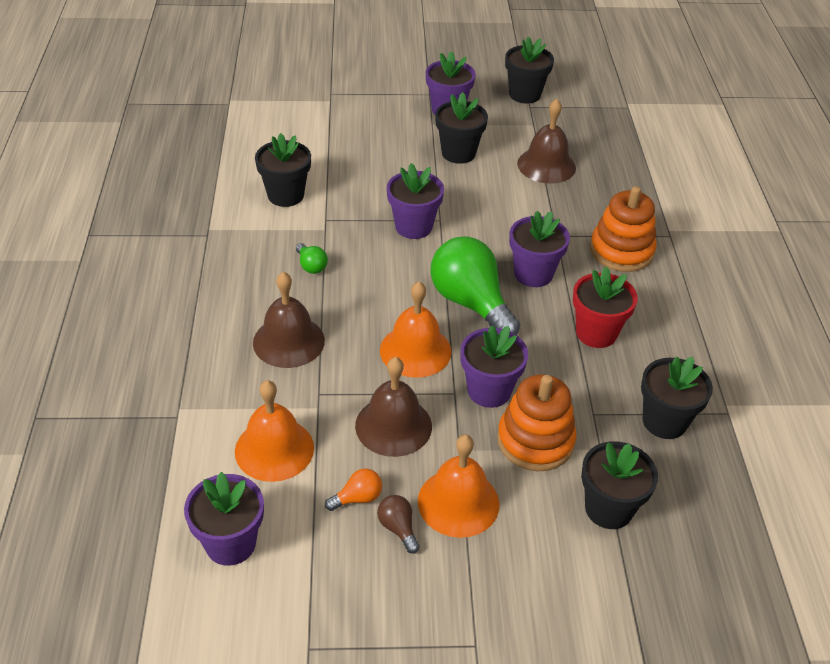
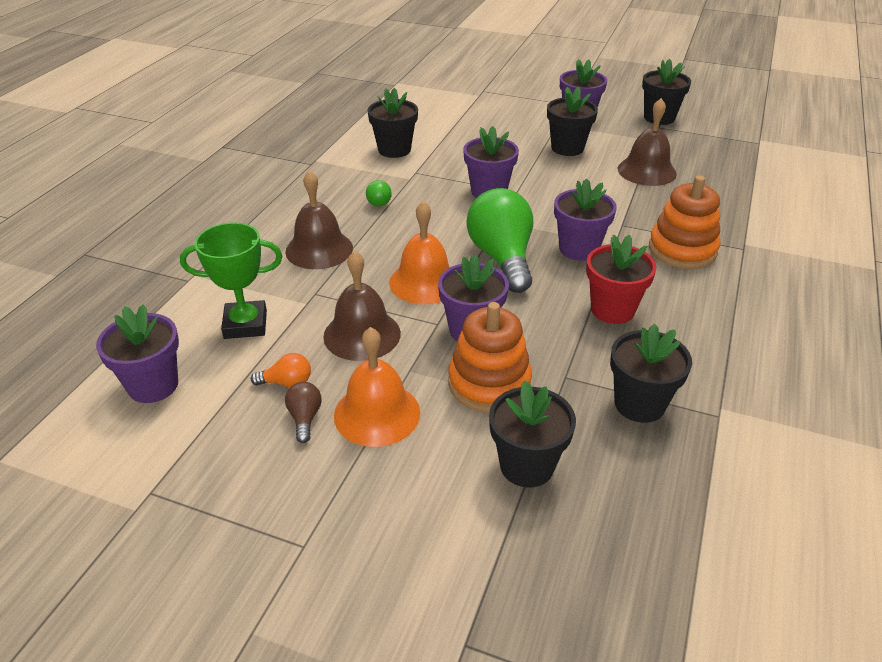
camera: 25 degrees right, 5 degrees down
(274, 449) = (245, 324): orange bell -> green trophy

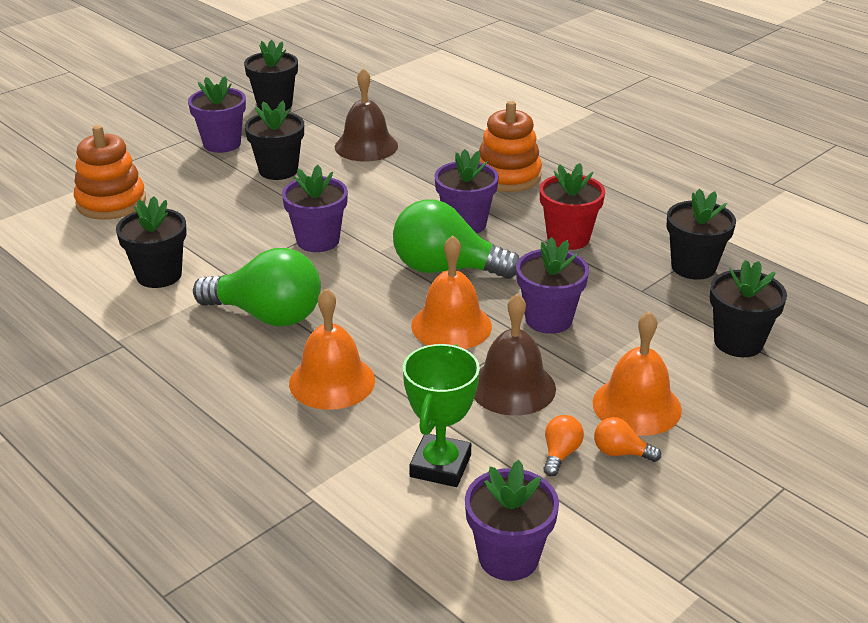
camera: 65 degrees left, 5 degrees down
(305, 418) = (620, 452): brown light bulb -> orange light bulb
(319, 249) = (332, 381): brown bell -> orange bell
(378, 201) = (267, 315): green light bulb -> green light bulb, size x2.33
(489, 383) = (629, 331): orange stacking toy -> orange stacking toy (111, 202)

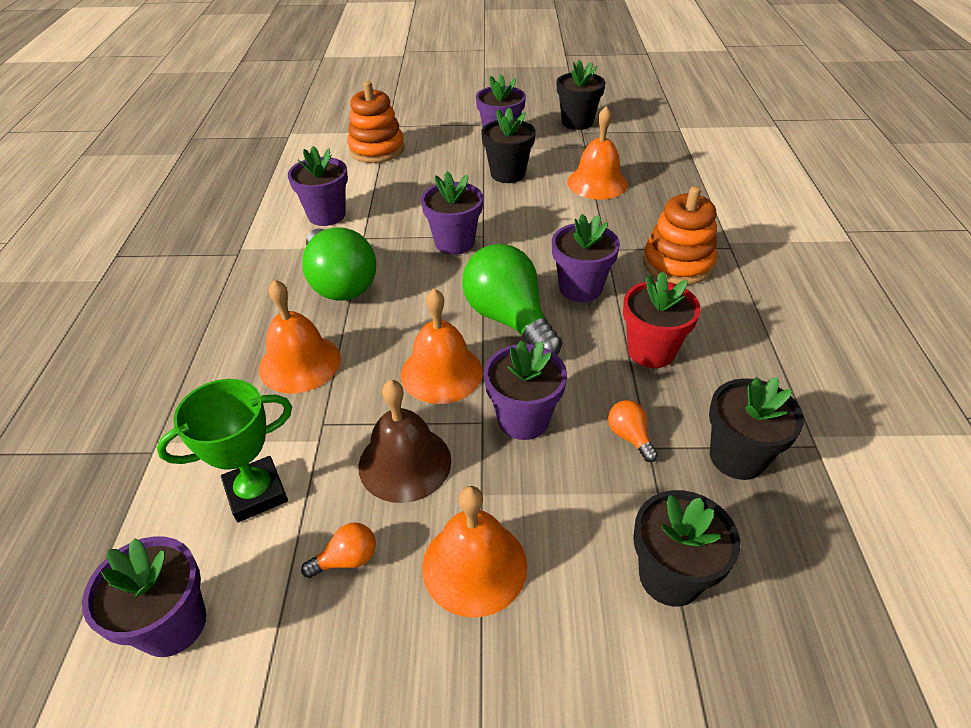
camera: 45 degrees right, 10 degrees up
(159, 275) = (326, 215): black flower pot -> purple flower pot
(366, 146) = (597, 183): brown bell -> orange bell
(620, 452) = (392, 603): orange light bulb -> orange light bulb (629, 437)

